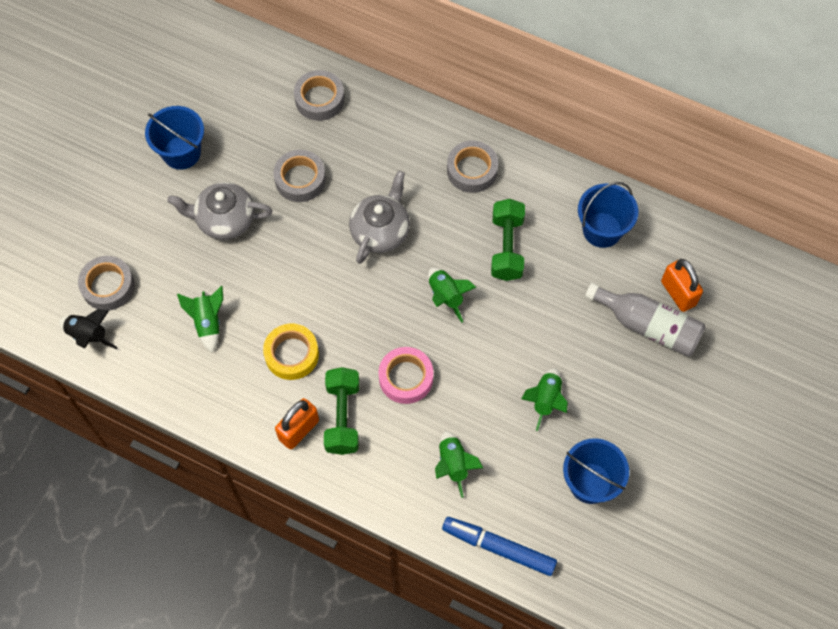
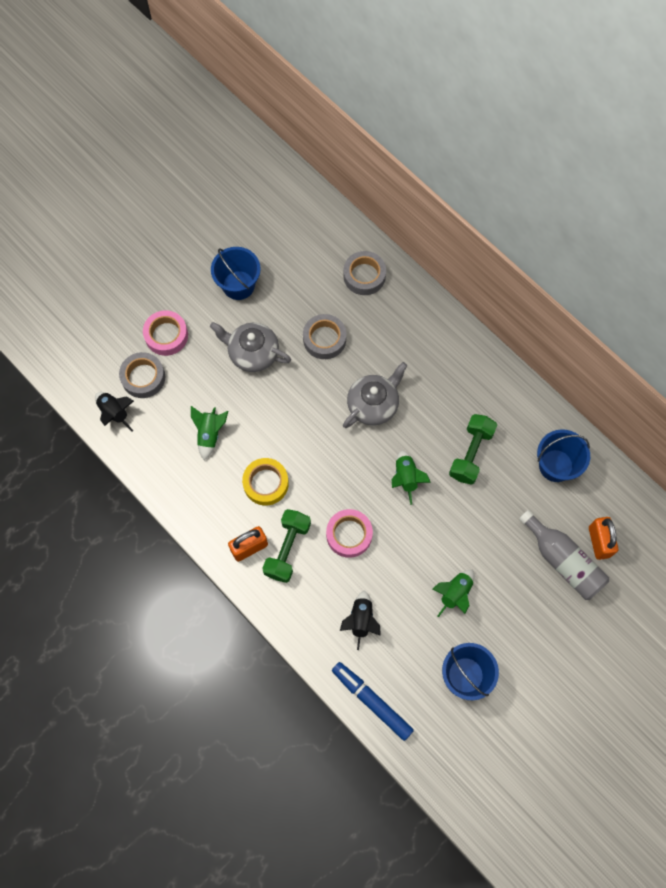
camera: 20 degrees right, 5 degrees up
(118, 232) = (166, 335): none -> pink tape
(453, 464) = (361, 620): green rocket -> black rocket
(472, 170) = (466, 378): grey tape -> none

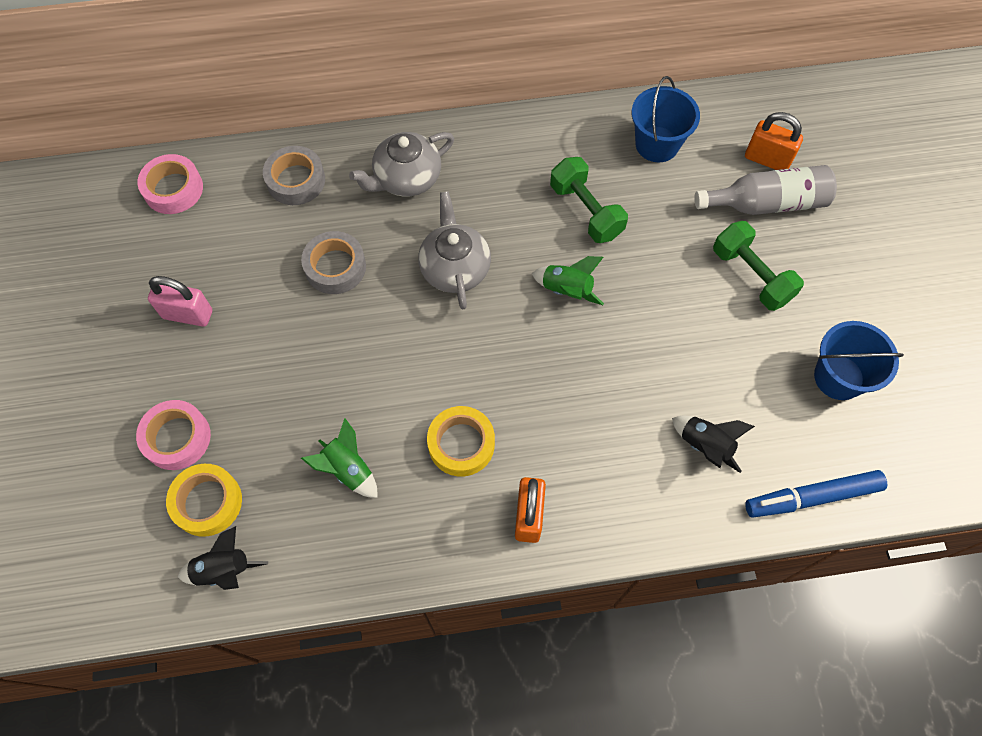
camera: 55 degrees left, 5 degrees down
(143, 377) = (207, 502): grey tape -> yellow tape
(238, 285) = (188, 314): blue bucket -> pink padlock
(252, 353) = (286, 354): grey teapot -> grey teapot (406, 178)
(287, 549) = (562, 472): green dumbbell -> green dumbbell (751, 275)
(349, 535) = (592, 392): pink tape -> pink tape (173, 189)
(455, 593) = (736, 327): green rocket -> none

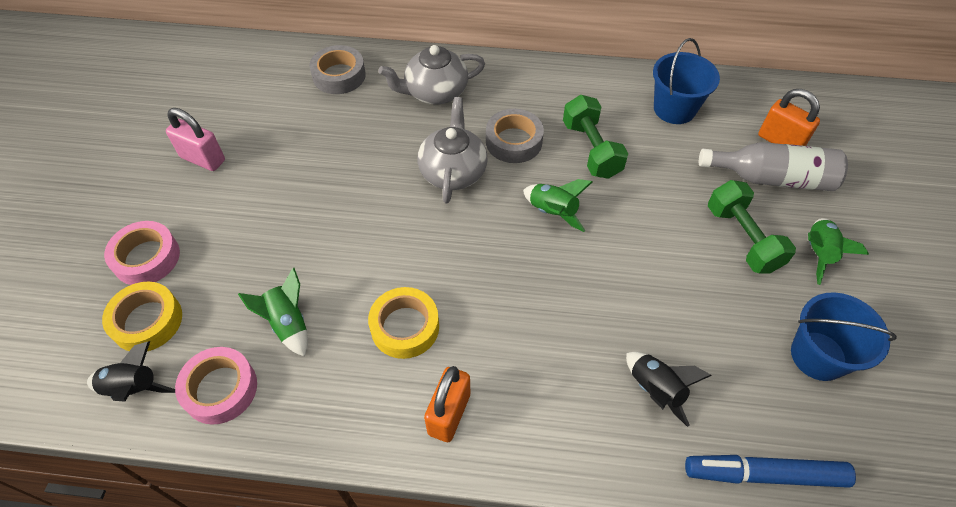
camera: 15 degrees right, 10 degrees down
(173, 189) = (235, 62): pink tape -> pink tape (220, 389)
(335, 267) = (346, 148): grey tape -> grey tape (514, 141)
(822, 274) = (818, 253): none -> green rocket

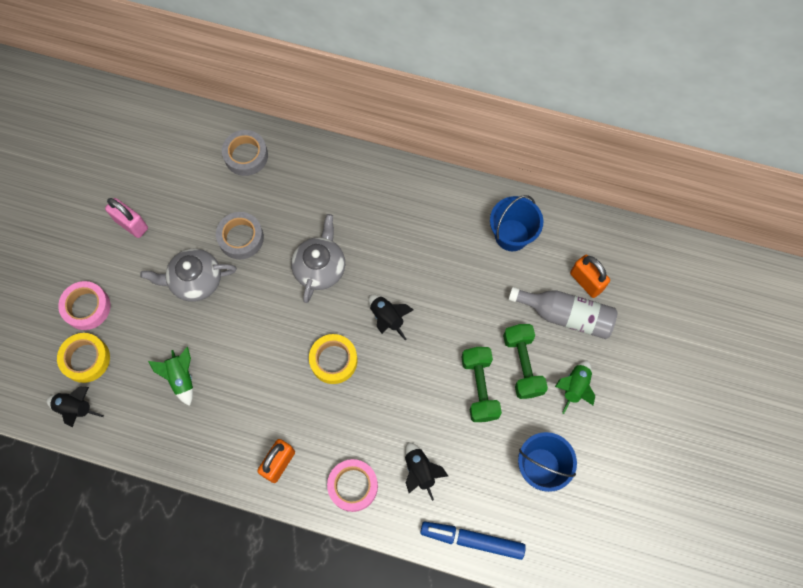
camera: 10 degrees right, 15 degrees up
(220, 389) = (132, 419): pink tape -> pink tape (353, 486)
(405, 327) = (261, 394): yellow tape -> yellow tape (333, 360)
(435, 92) = (321, 186): grey teapot -> grey teapot (195, 281)
(514, 141) = (373, 247): grey tape -> grey tape (241, 238)
(553, 212) = (387, 318): green rocket -> black rocket
(591, 149) = (432, 265): green dumbbell -> green dumbbell (479, 388)

